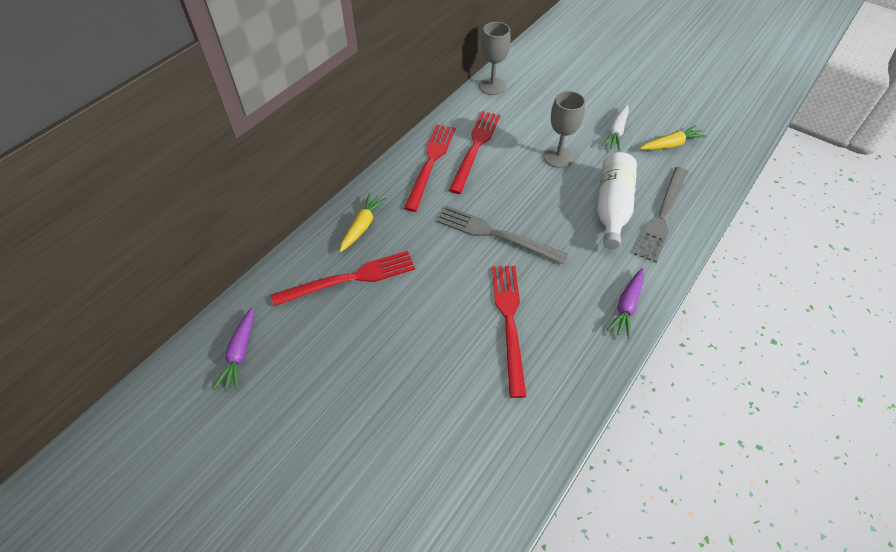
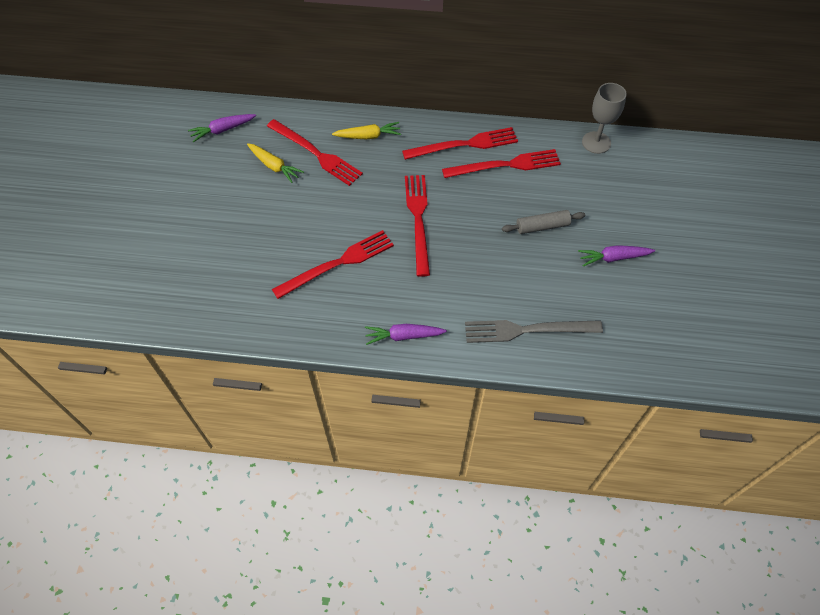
camera: 60 degrees right, 5 degrees up
(496, 234) = (418, 220): grey fork -> red fork
(558, 157) = (542, 226): grey goblet -> grey rolling pin
(612, 207) = (509, 288): white bottle -> none
(616, 132) = (613, 258): white carrot -> purple carrot
(670, 145) = (632, 308): yellow carrot -> yellow carrot (274, 166)

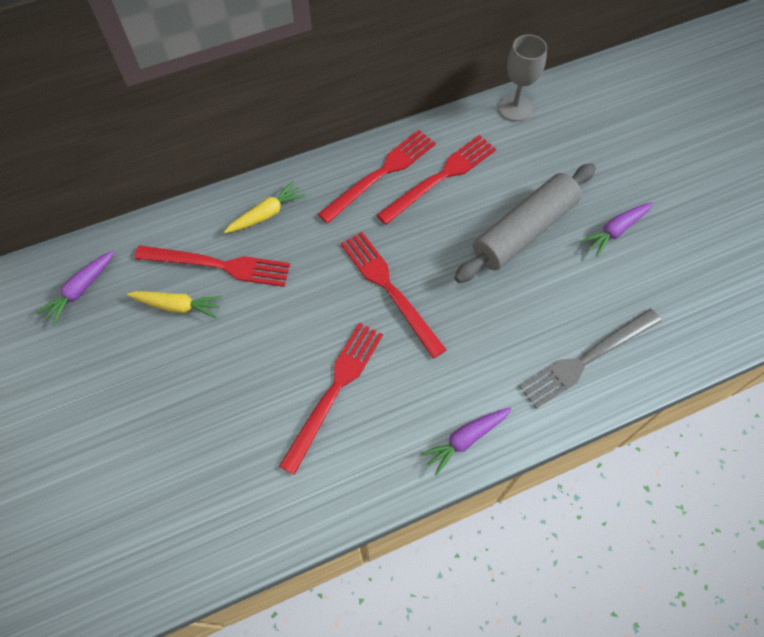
camera: 30 degrees left, 5 degrees up
(542, 226) = (524, 230): grey rolling pin -> grey rolling pin, size x1.89

